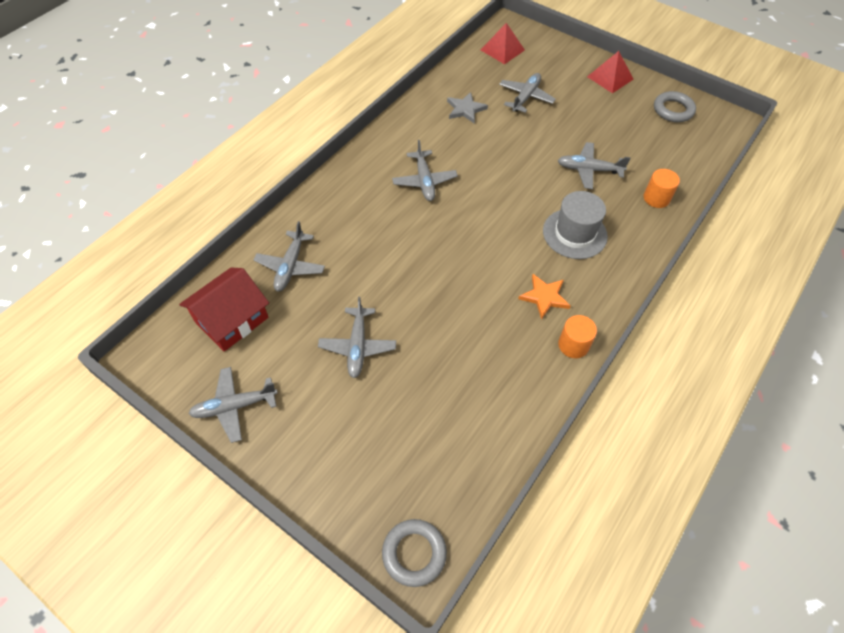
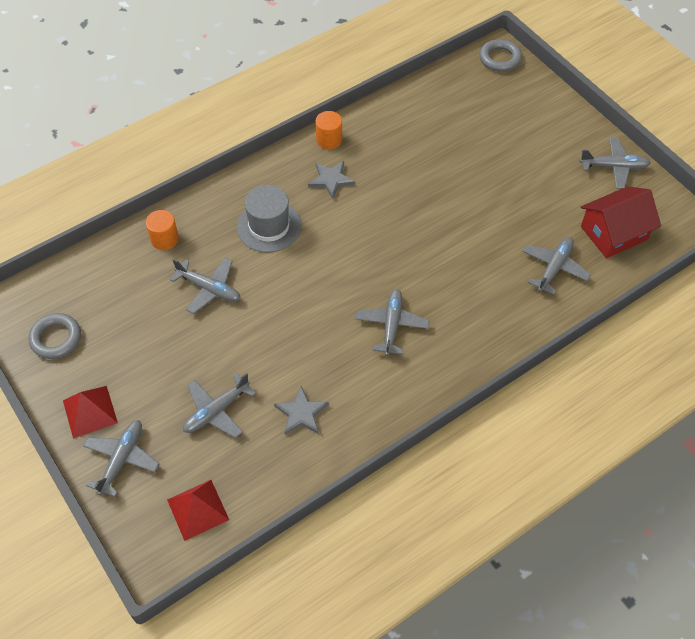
camera: 160 degrees left, 0 degrees up
(357, 346) = (506, 183): grey plane -> grey plane (122, 459)
(544, 297) = (331, 180): orange star -> grey star

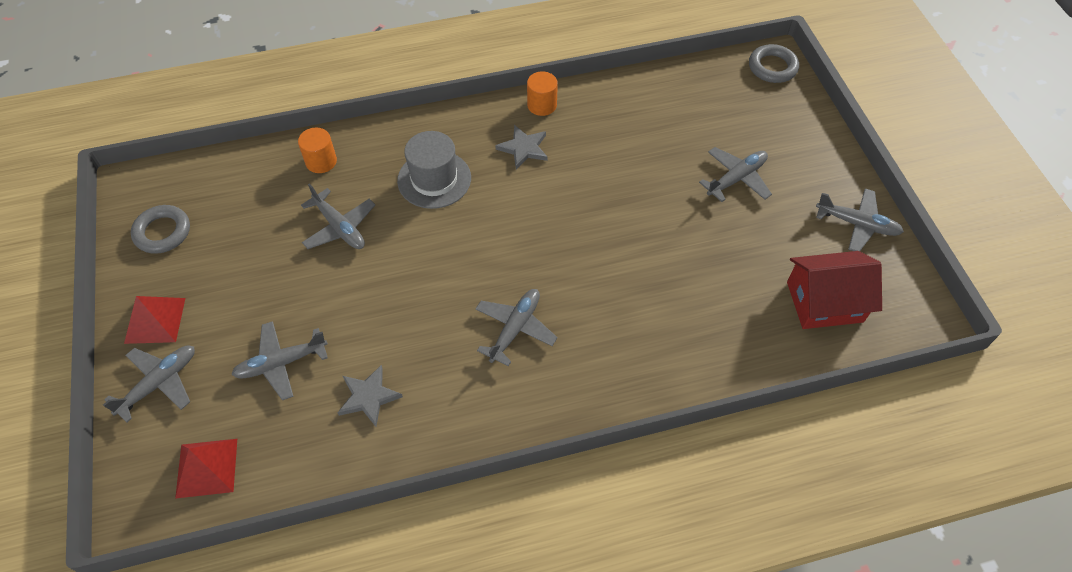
camera: 20 degrees right, 0 degrees up
(554, 268) = (734, 321): grey plane -> grey plane (736, 178)

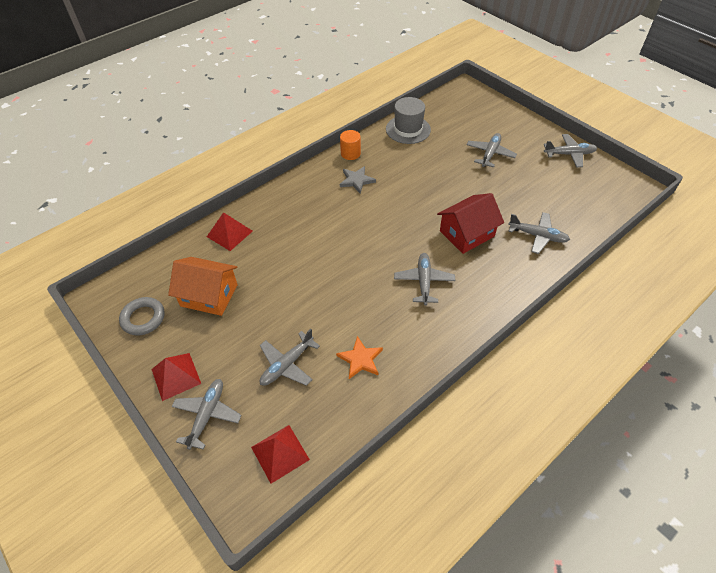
camera: 25 degrees left, 5 degrees down
(249, 234) = (209, 295): none -> orange house
(321, 161) = (229, 233): orange cylinder -> red pyramid
(340, 227) = (270, 267): grey plane -> grey plane (538, 236)
(368, 397) = (360, 359): grey star -> orange star
(434, 179) = (312, 217): grey hat -> grey hat (408, 129)
(772, 67) = (467, 92): grey ring -> none
(824, 302) = (582, 199): red house -> red house (467, 233)

